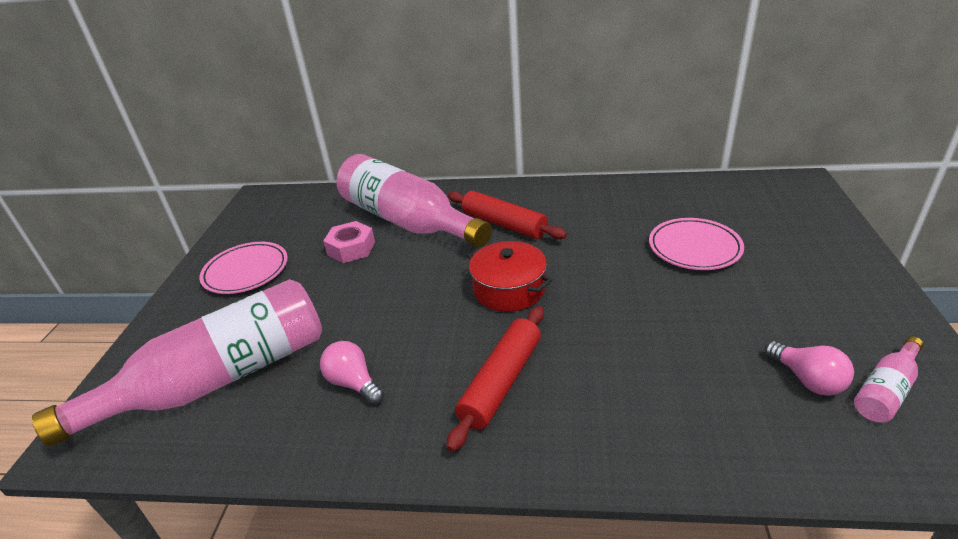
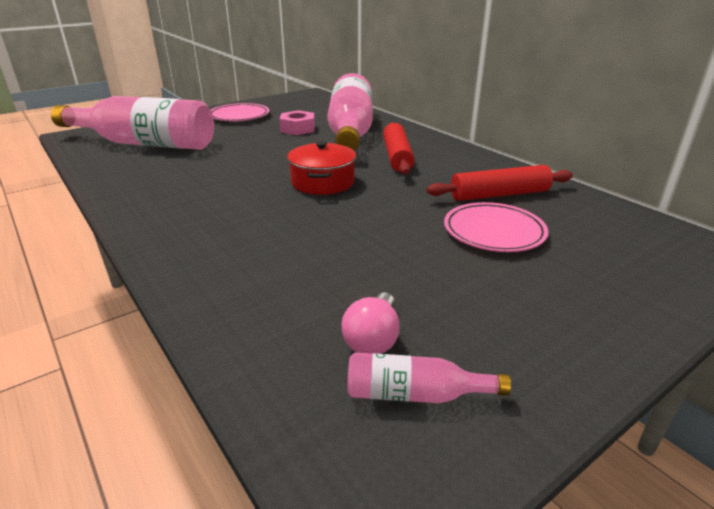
camera: 45 degrees right, 5 degrees down
(353, 383) = (174, 173): pink light bulb -> none
(501, 382) = (220, 211): red rolling pin -> red rolling pin (499, 195)

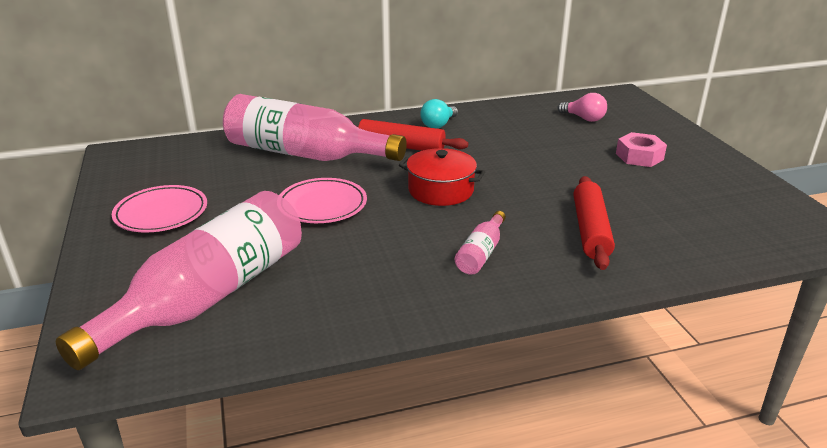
camera: 70 degrees left, 0 degrees up
(297, 129) = (264, 181): pink nut -> pink nut (639, 156)
(373, 339) = (697, 211): pink light bulb -> pink light bulb (584, 118)
(415, 394) = (747, 208): pink bottle -> pink bottle (481, 253)
(461, 163) = (438, 125): none -> turquoise light bulb
(494, 232) = (571, 144): pink plate -> pink plate (322, 205)
(499, 195) = (511, 127): red rolling pin -> red rolling pin (591, 230)

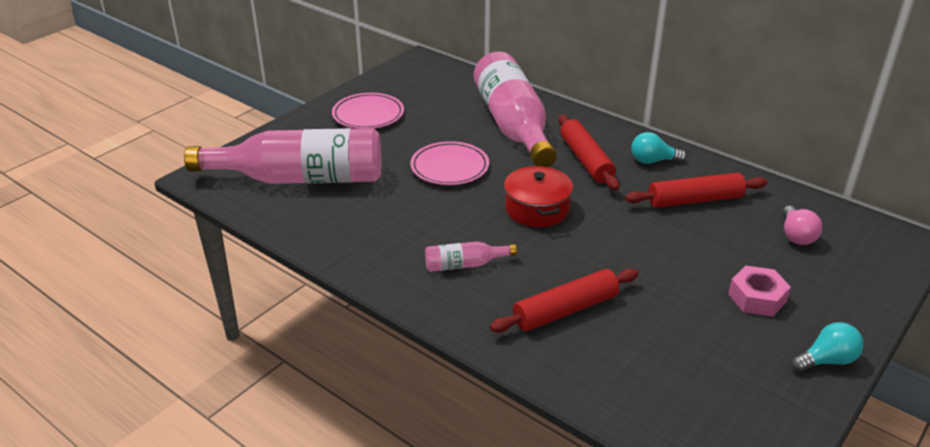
camera: 55 degrees right, 5 degrees up
(506, 131) = (695, 200): none -> red rolling pin
(722, 162) = (826, 360): none -> turquoise light bulb

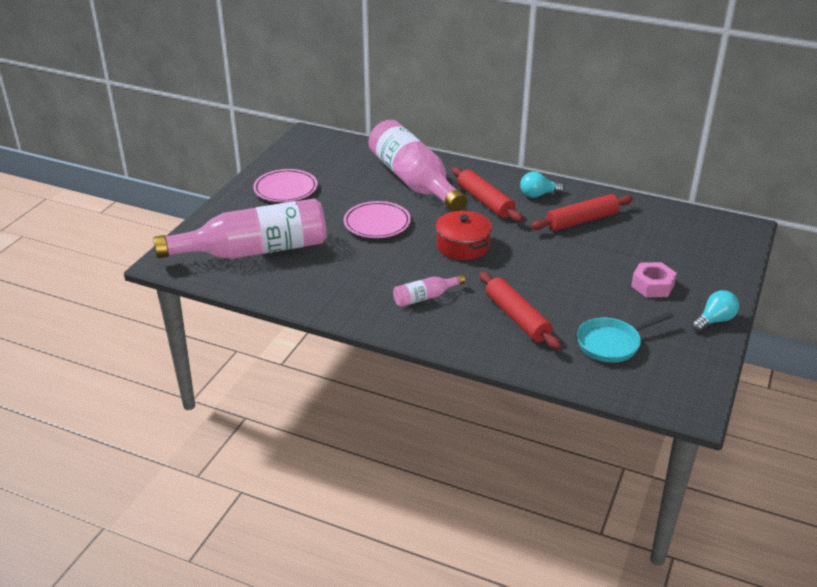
camera: 15 degrees left, 0 degrees up
(565, 310) = (517, 318): red rolling pin -> red rolling pin turned 75 degrees counterclockwise
(674, 367) = (612, 343): none -> turquoise pan
(796, 235) = (665, 236): pink light bulb -> none

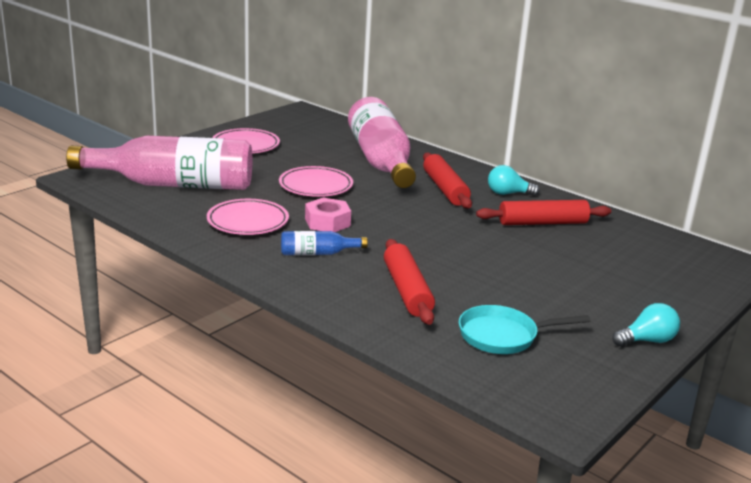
camera: 15 degrees right, 10 degrees down
(346, 277) = (248, 221): none -> pink plate
(425, 297) = (318, 253): pink bottle -> blue bottle
(463, 246) = (392, 219): red pot -> none
(652, 285) = (589, 293): pink nut -> pink nut (327, 222)

